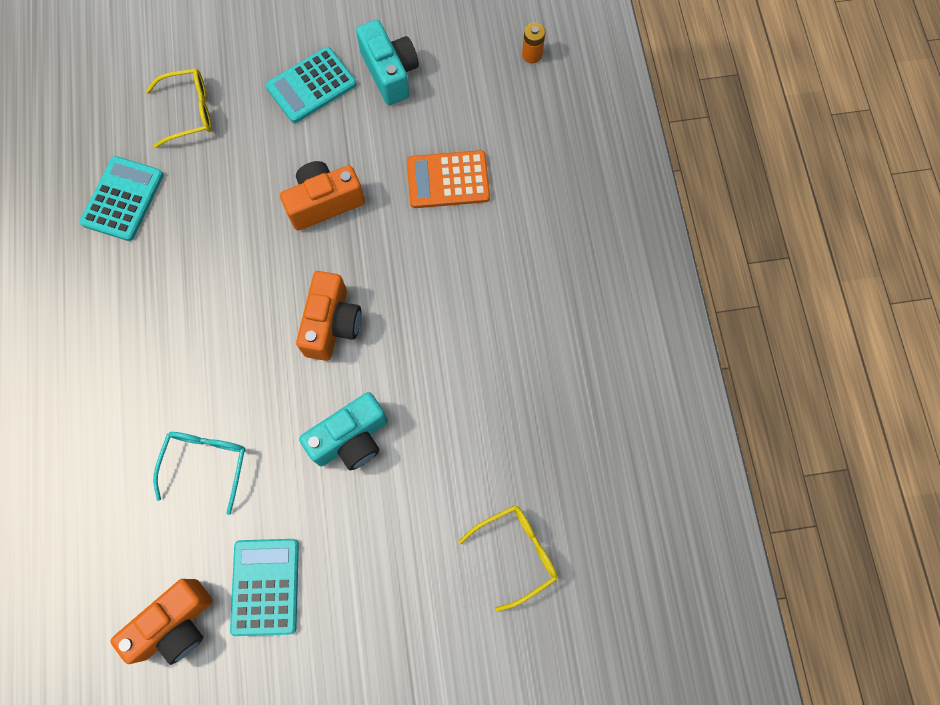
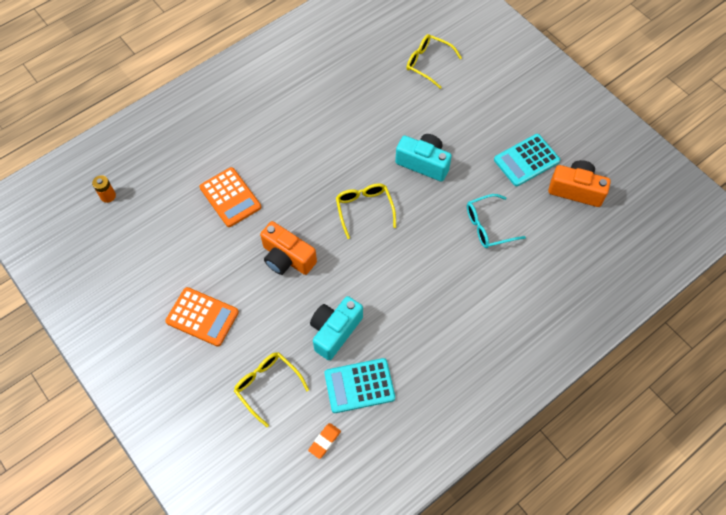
camera: 120 degrees left, 10 degrees down
(93, 136) = (324, 441): none -> orange eraser
(311, 85) = (202, 317): turquoise calculator -> orange calculator
(332, 324) = (364, 209): orange camera -> yellow glasses
(390, 73) = (165, 273): turquoise camera -> turquoise camera (335, 331)

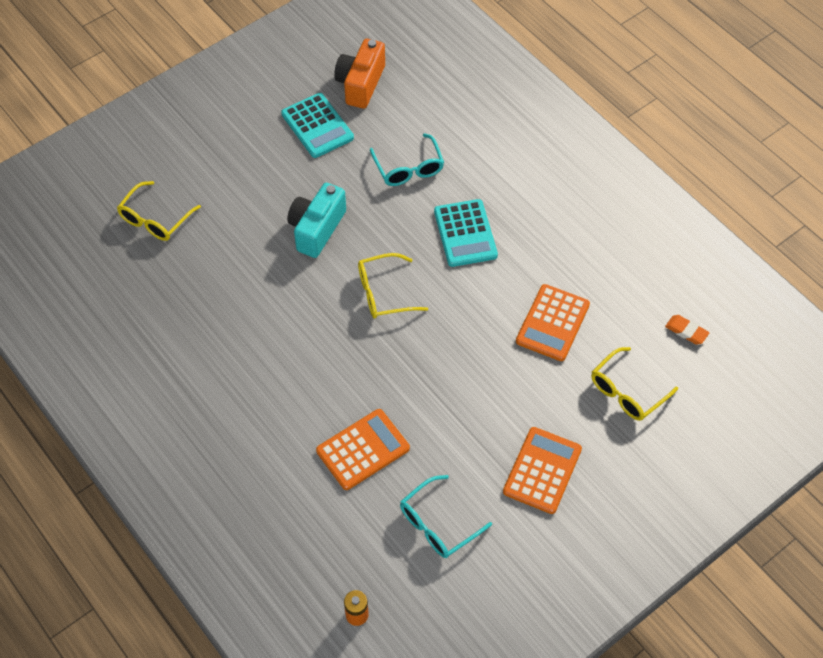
camera: 90 degrees left, 5 degrees down
(167, 245) = (437, 524): none -> turquoise glasses
(287, 258) = (455, 377): orange camera -> none
(335, 331) = (552, 323): turquoise camera -> orange calculator
(359, 386) = (618, 298): turquoise calculator -> turquoise calculator (465, 233)

